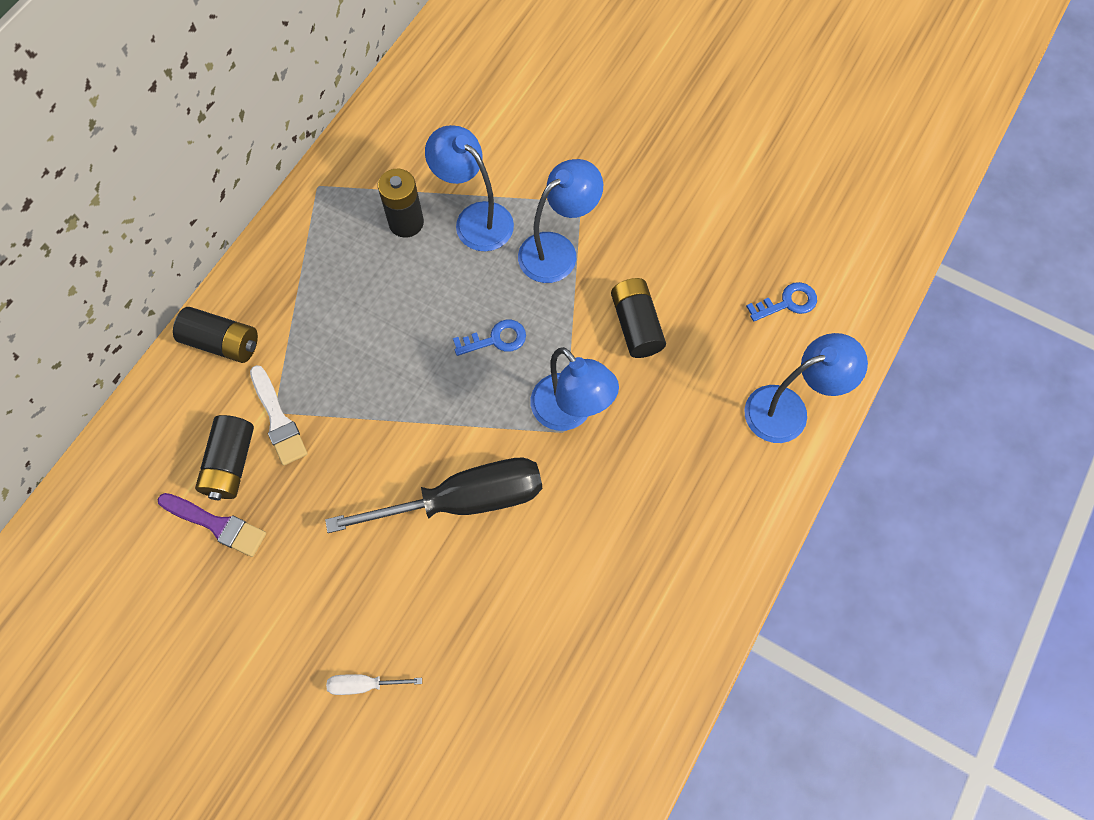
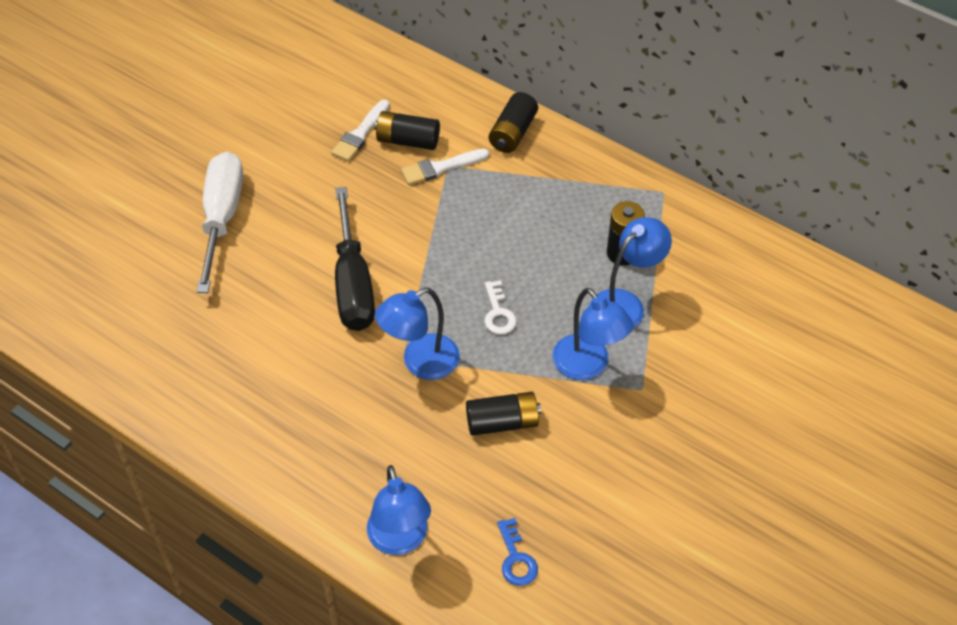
camera: 95 degrees right, 15 degrees down
(217, 524) = (360, 134): purple brush -> white brush
(364, 684) = (222, 218): white screwdriver -> white screwdriver, size x2.43
(496, 339) = (498, 313): blue key -> white key

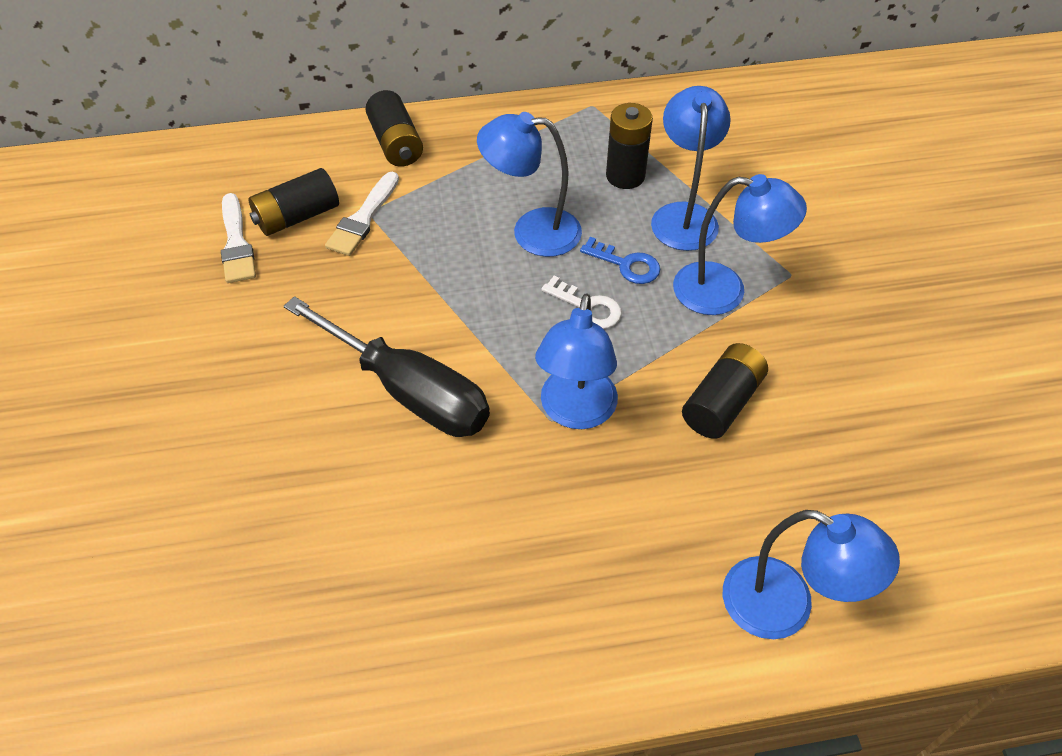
camera: 45 degrees left, 0 degrees up
(222, 218) = (169, 438): white screwdriver -> none
(516, 559) = (902, 519): blue key -> blue key (626, 265)
(523, 246) = (532, 231): none -> blue lamp

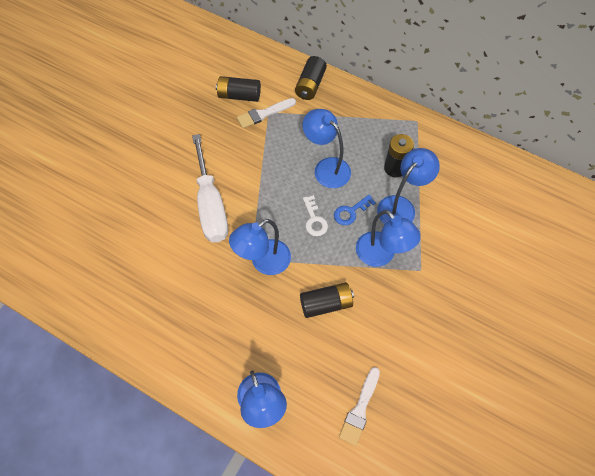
camera: 40 degrees right, 10 degrees up
(236, 243) = (206, 93): white brush -> white brush (360, 409)
(408, 391) = (211, 205): black screwdriver -> white screwdriver
(626, 265) = (351, 212): blue key -> blue key turned 75 degrees clockwise

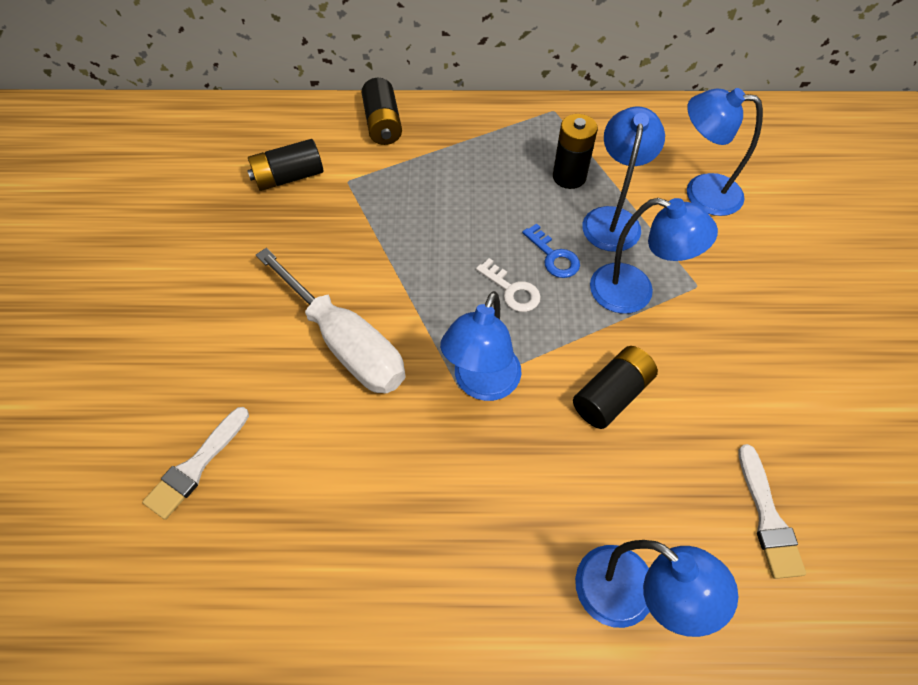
camera: 30 degrees left, 5 degrees down
(264, 114) = (342, 186): white brush -> white brush (196, 466)
(326, 167) = (479, 216): blue lamp -> blue lamp (701, 192)
(351, 212) = (553, 256): blue key -> blue key turned 60 degrees counterclockwise

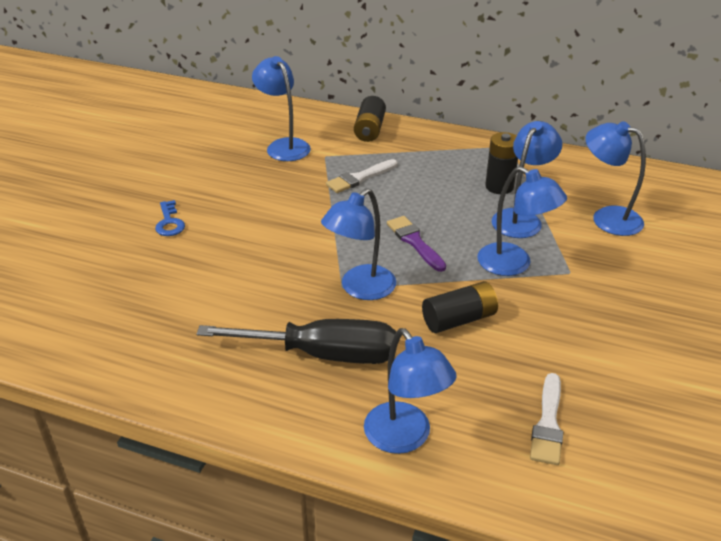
camera: 20 degrees right, 20 degrees down
(196, 466) = (133, 283): white brush -> white brush (360, 178)
(289, 177) = (284, 146): black battery -> blue lamp
(345, 343) = (272, 243): white screwdriver -> none
(483, 503) = (322, 354): none -> black screwdriver
(512, 290) = (414, 242): white key -> purple brush
(553, 256) = (459, 230): blue key -> blue key (169, 222)

